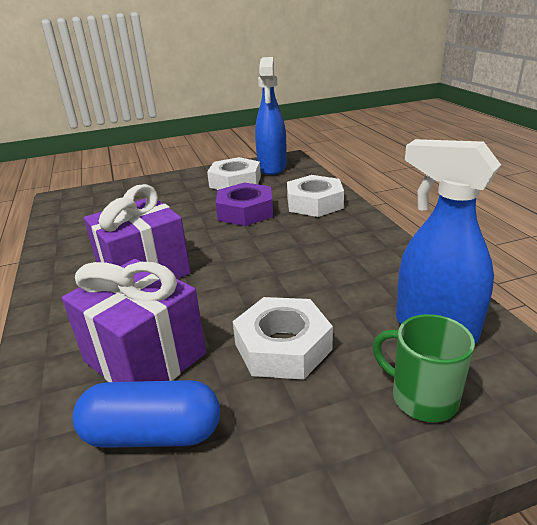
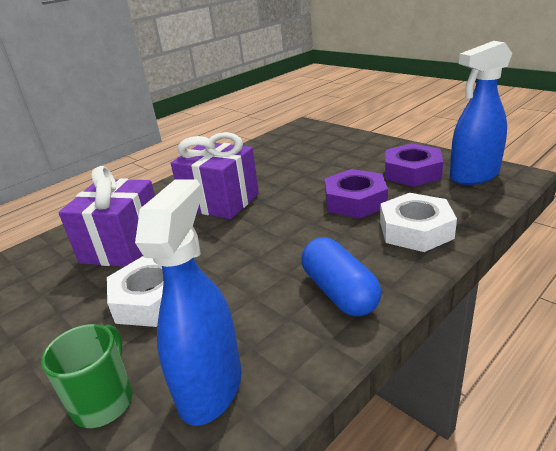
camera: 65 degrees right, 0 degrees up
(153, 433) = (54, 279): blue capsule -> blue capsule (339, 292)
(235, 182) = (412, 172): white nut -> purple nut

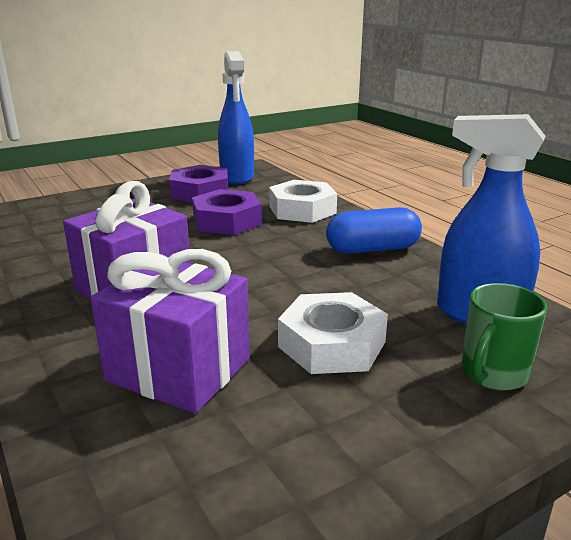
camera: 80 degrees left, 5 degrees down
(104, 401) = (493, 373): green mug -> green mug turned 75 degrees counterclockwise

